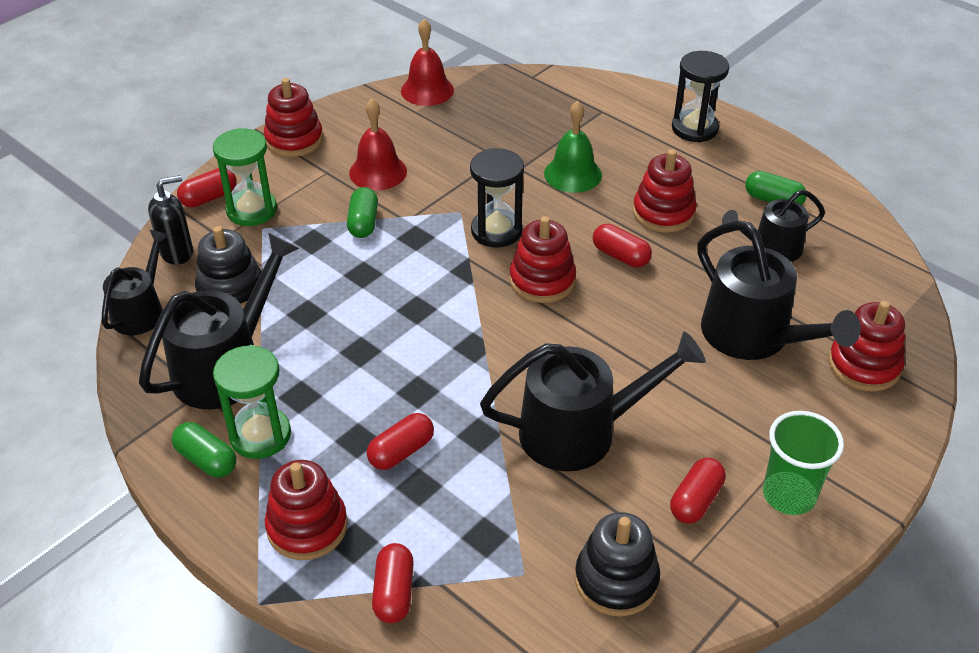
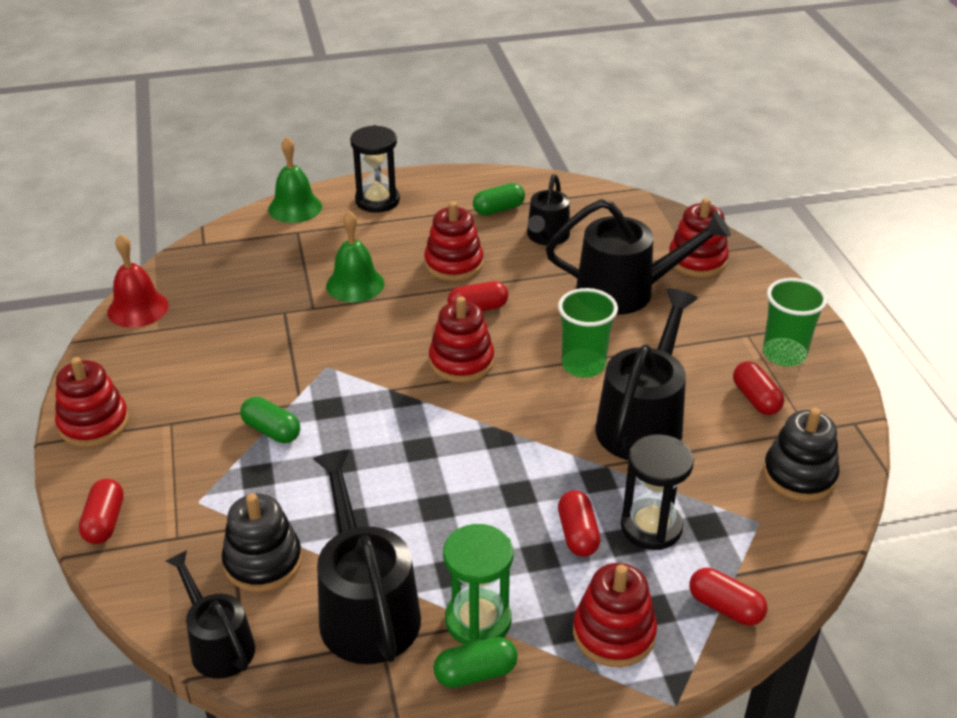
camera: 55 degrees left, 5 degrees down
(177, 253) = (161, 580): black soap dispenser -> none
(252, 210) = (162, 498): green hourglass -> none
(378, 172) = (212, 390): red bell -> none
(496, 231) = (375, 357): black hourglass -> black hourglass (651, 527)
(616, 356) = (583, 365): none -> green cup
(630, 93) = (295, 207): none -> green bell

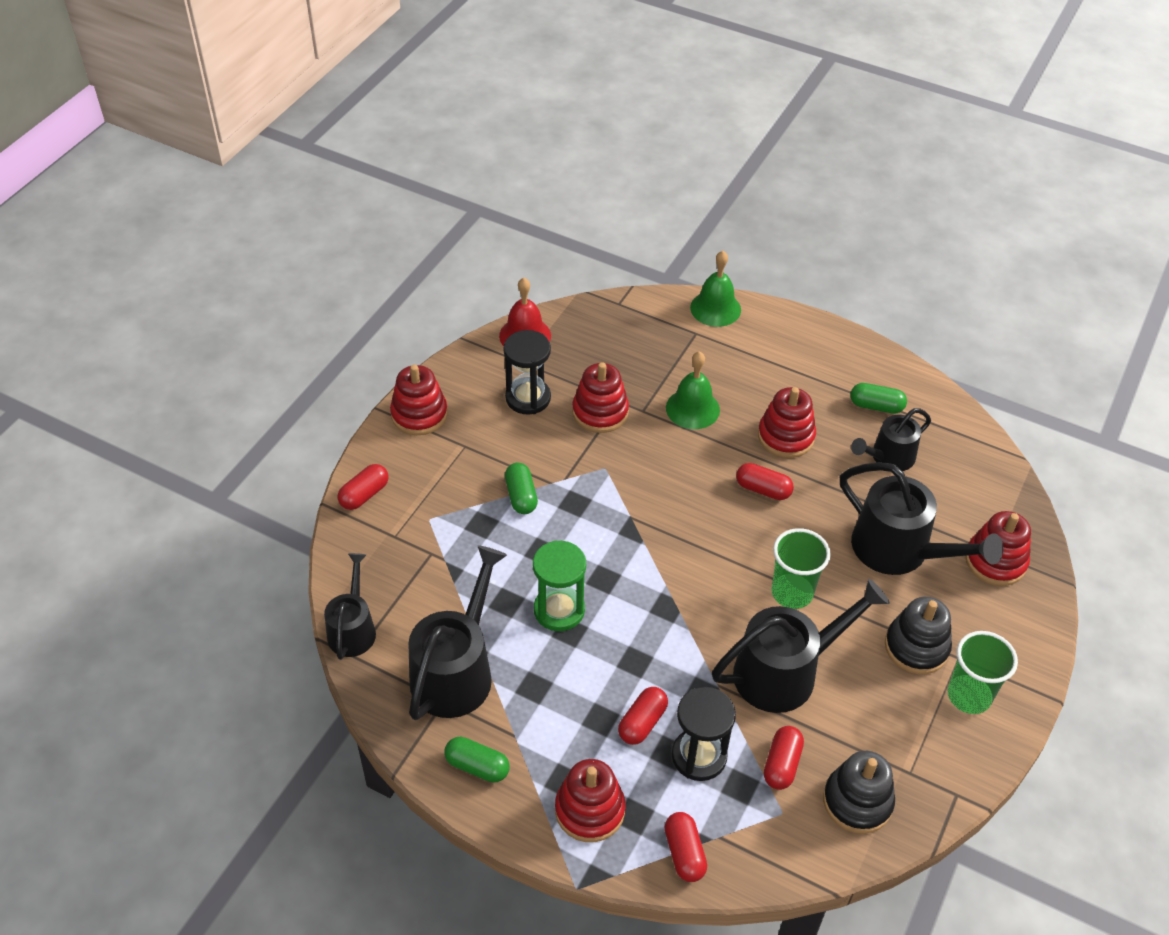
camera: 40 degrees right, 10 degrees up
(263, 562) = (427, 591): black stacking toy -> black stacking toy (916, 647)
(377, 200) = (785, 339): black hourglass -> black hourglass (528, 398)
(461, 361) = (703, 528): red stacking toy -> red stacking toy (600, 412)
(478, 620) = (514, 732): green hourglass -> green hourglass (559, 610)
(755, 399) = (897, 716): red capsule -> red capsule (781, 764)

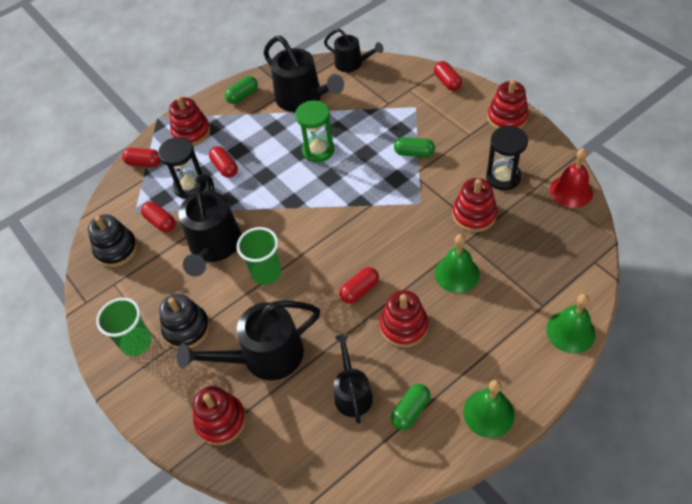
camera: 120 degrees right, 5 degrees up
(840, 349) = (488, 413): none -> green bell

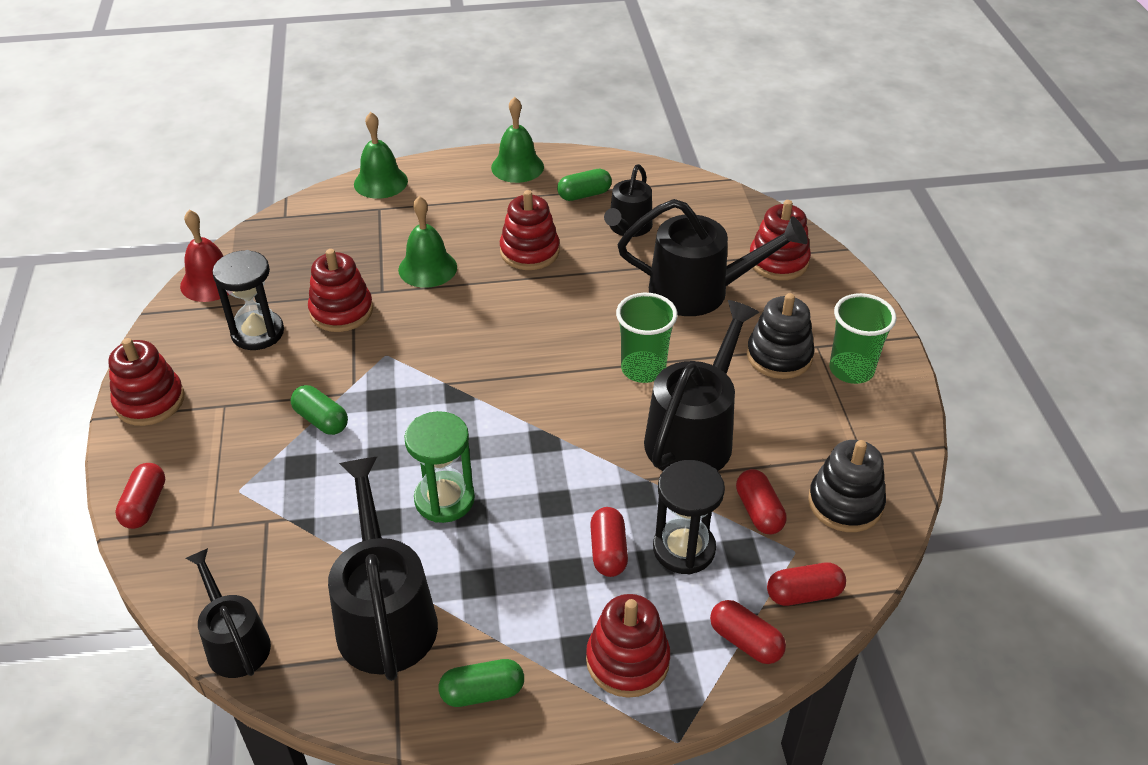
camera: 155 degrees left, 10 degrees down
(359, 290) = (546, 301): red capsule -> red capsule (804, 594)

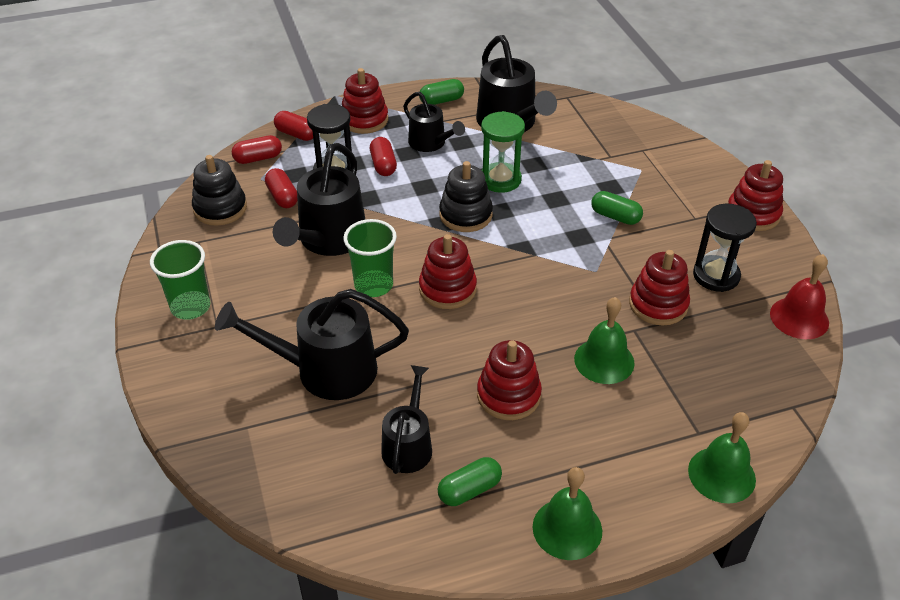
camera: 170 degrees right, 0 degrees up
(145, 505) = (694, 155): red capsule -> none
(235, 642) = (587, 104): black watering can -> black watering can (430, 143)
(778, 261) = (240, 419): red stacking toy -> red stacking toy (447, 289)
(779, 356) = (253, 312): black stacking toy -> black stacking toy (465, 215)

